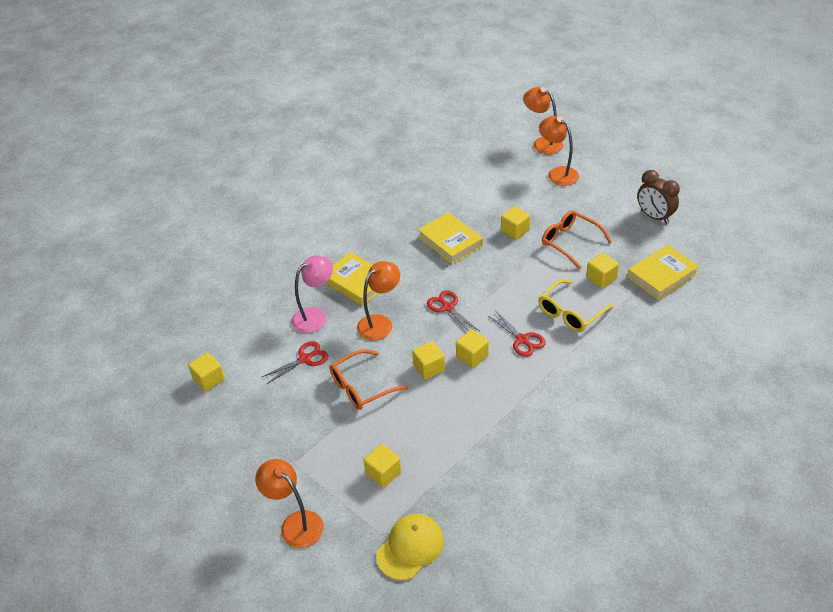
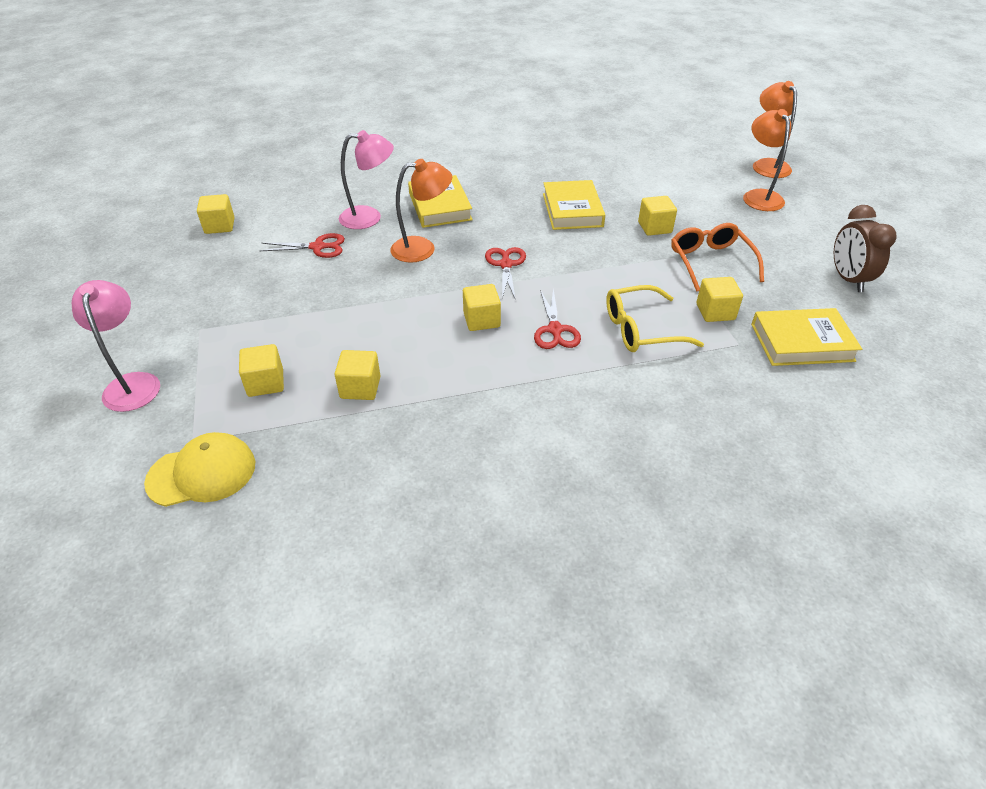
camera: 30 degrees right, 0 degrees up
(295, 523) = (133, 383): orange lamp -> pink lamp
(361, 387) = (339, 294): orange glasses -> none
(429, 368) = (424, 309): yellow cube -> yellow cube (360, 388)

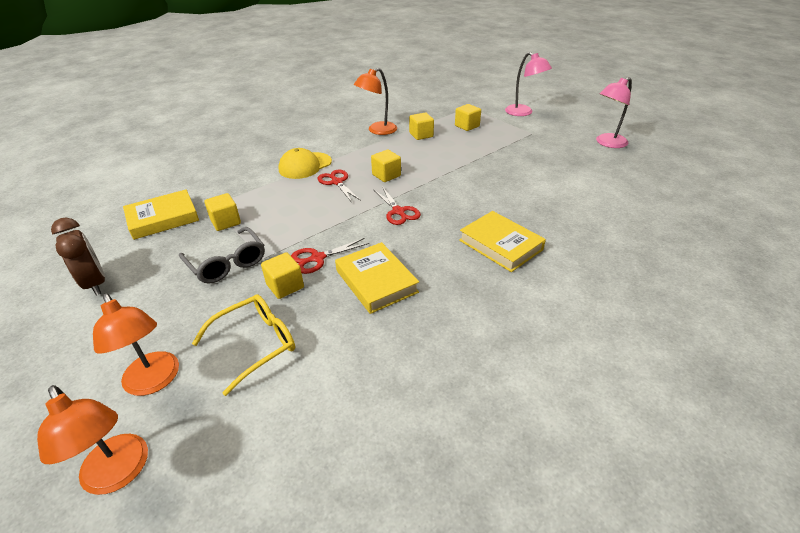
camera: 155 degrees right, 5 degrees down
(202, 473) = (450, 103): yellow cap -> yellow cap (305, 165)
(219, 226) = (630, 179): yellow cube -> none
(317, 247) = (543, 185): red scissors -> red scissors (317, 258)
(369, 217) = (542, 217): pink lamp -> pink lamp (607, 143)
(422, 248) = (471, 205): orange lamp -> orange lamp (377, 131)
(641, 329) = (280, 197): yellow glasses -> yellow glasses (256, 344)
(710, 262) = (227, 263): orange glasses -> grey glasses

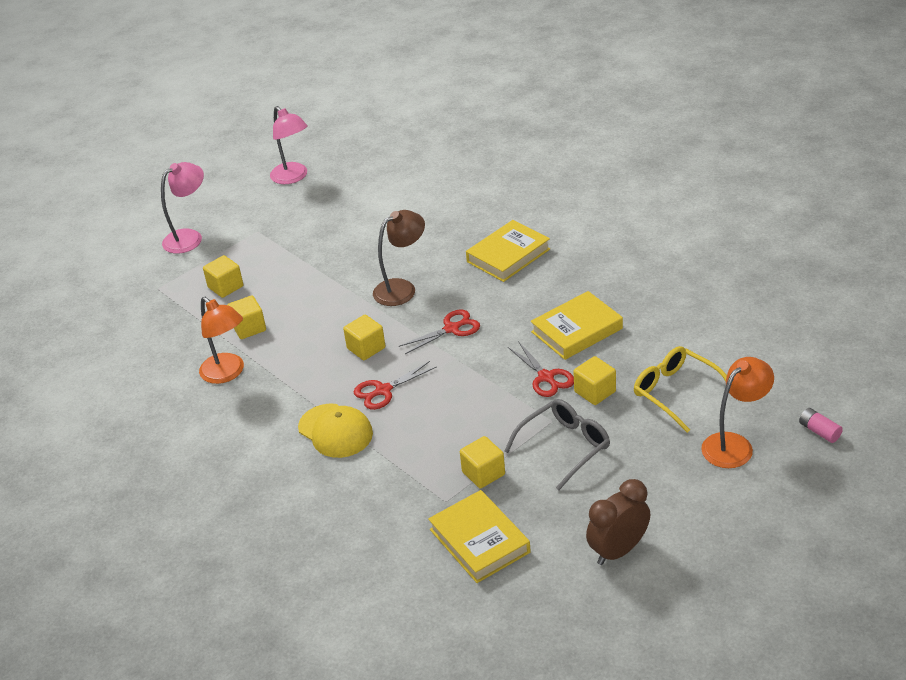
camera: 90 degrees left, 0 degrees up
(119, 474) = (819, 431): orange lamp -> pink battery
(456, 189) = (402, 288): none -> brown lamp

